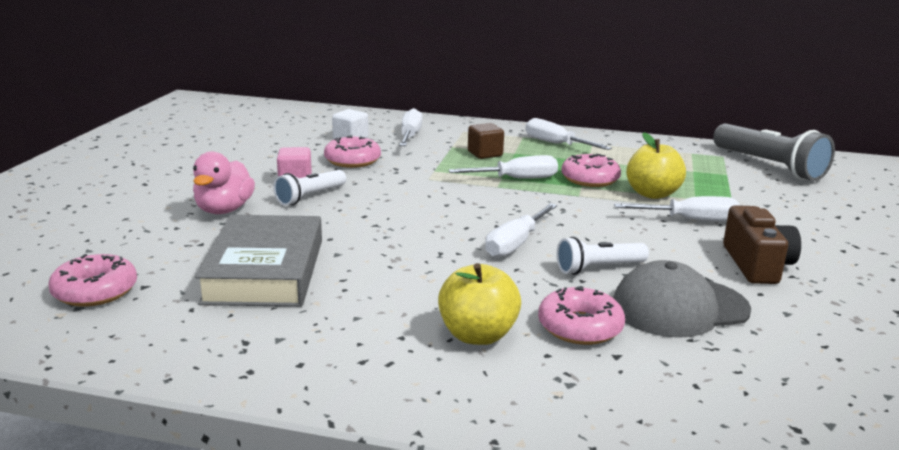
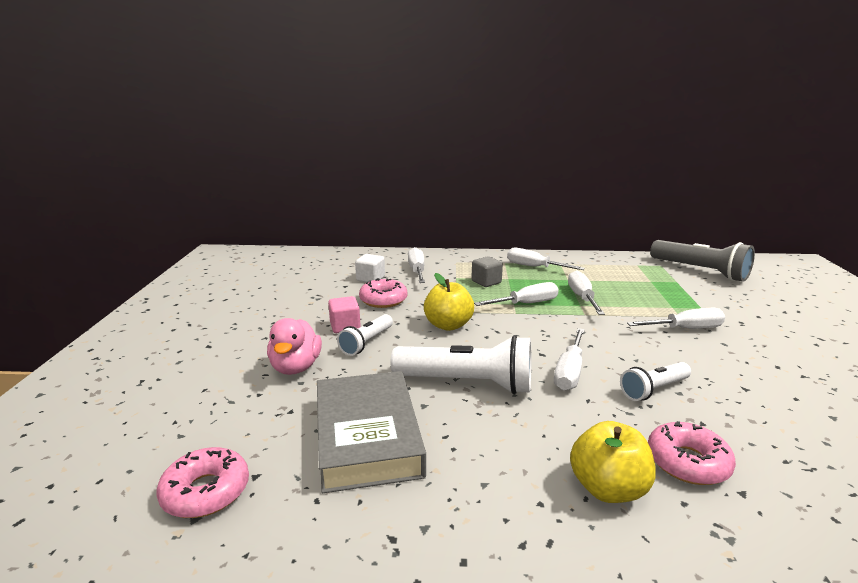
camera: 10 degrees left, 0 degrees up
(395, 241) = (467, 383): none -> white flashlight
(485, 154) = (486, 282): brown cube -> grey cube
(590, 179) = (582, 297): pink donut -> white screwdriver
(652, 194) = (638, 306): yellow apple -> yellow apple (448, 325)
(679, 308) = (749, 425): grey cap -> none
(757, 265) = (769, 368): brown camera -> none

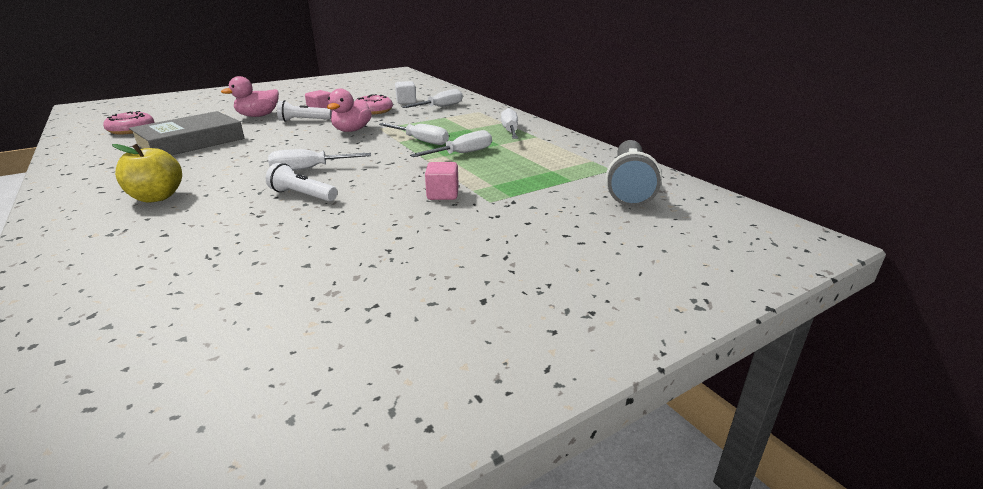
camera: 55 degrees right, 5 degrees up
(448, 325) = (352, 130): yellow apple -> pink duck
(467, 383) = (268, 148): white flashlight -> none
(486, 282) = (449, 125): grey cube -> none
(686, 329) = (442, 194): white screwdriver -> pink cube
(687, 462) = (197, 215): pink donut -> none

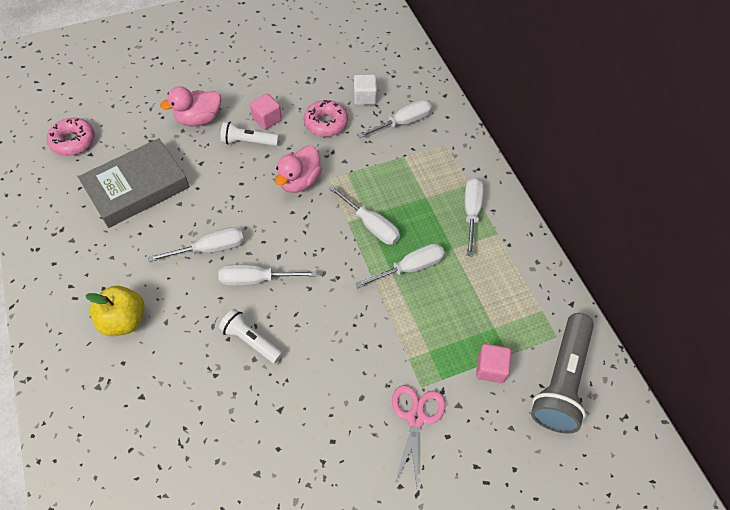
camera: 10 degrees right, 30 degrees up
(262, 160) = (211, 248): none -> white screwdriver
(442, 194) = (379, 364): pink cube -> pink cube (490, 368)
(490, 216) = (416, 418): none -> pink scissors

